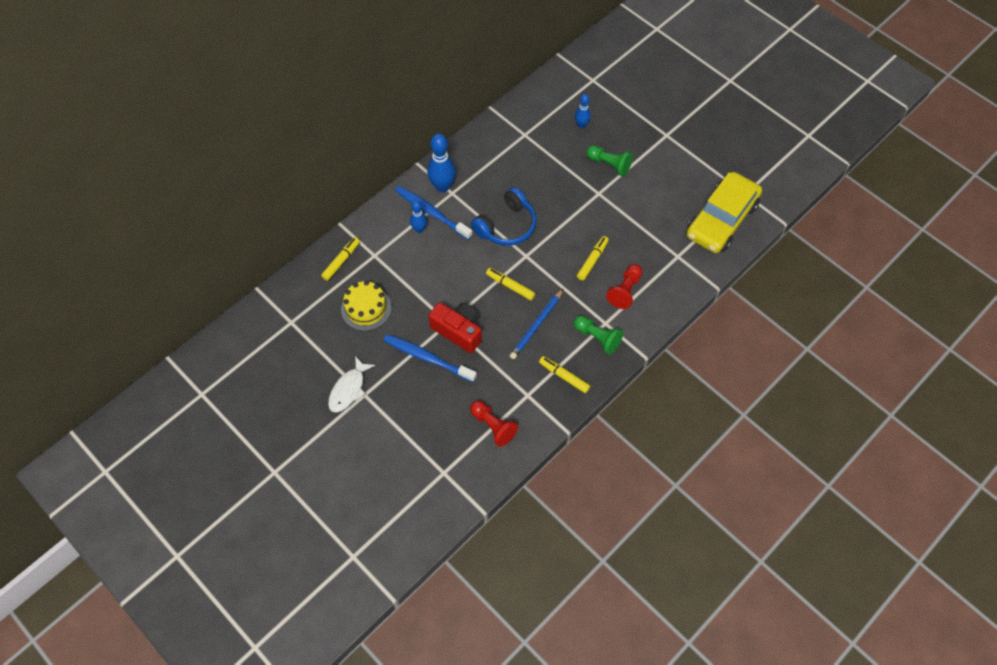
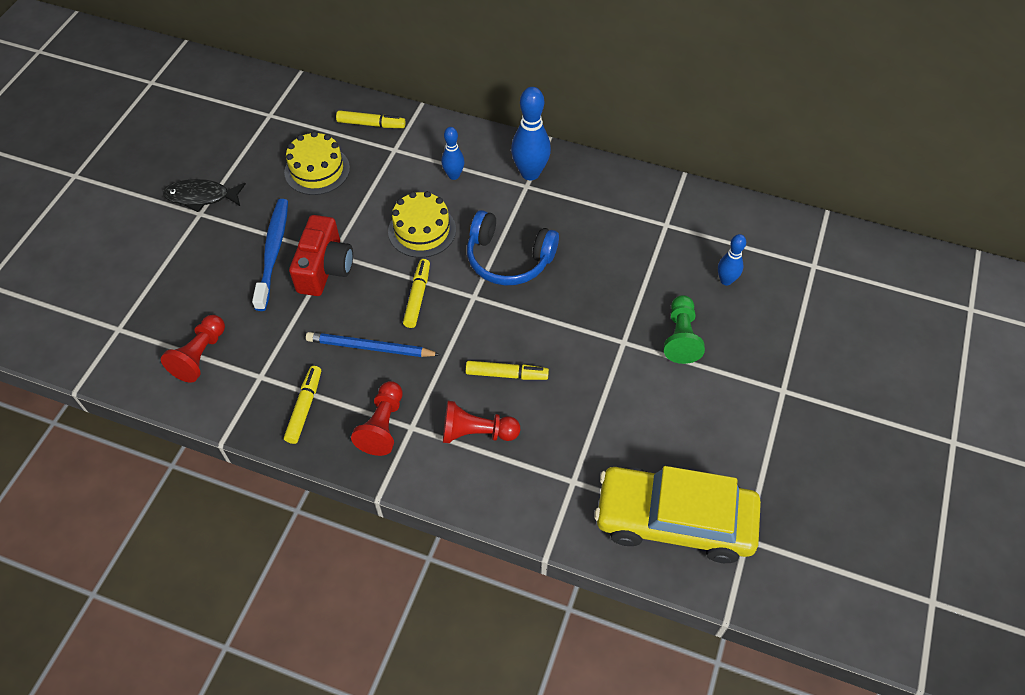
camera: 65 degrees right, 5 degrees down
(349, 389) = (201, 197): white fish -> black fish
(432, 213) = (485, 178): blue toothbrush -> none
(457, 264) = (422, 230): none -> yellow cake
(597, 338) = (383, 426): green pawn -> red pawn

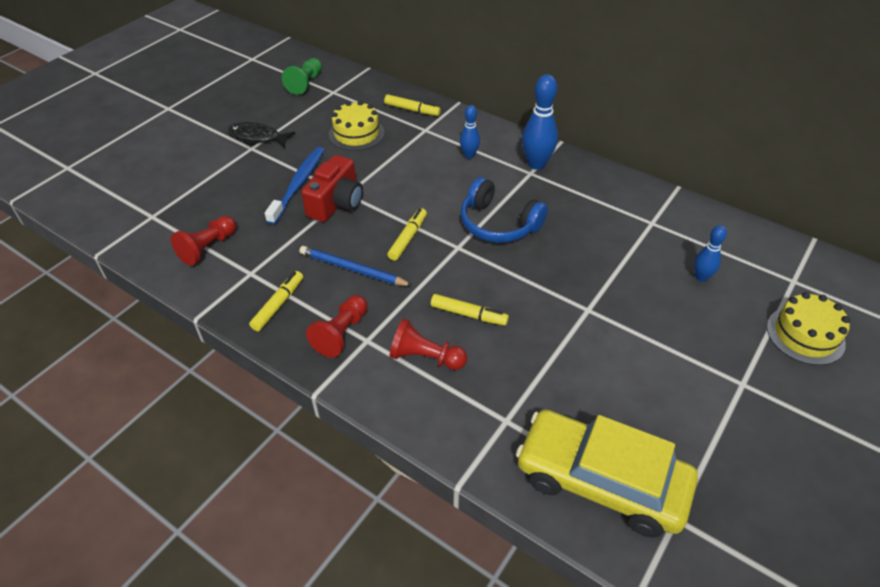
camera: 15 degrees right, 10 degrees down
(422, 230) = (428, 190): yellow cake -> yellow cake (805, 335)
(681, 337) = (645, 316): green pawn -> green pawn (305, 83)

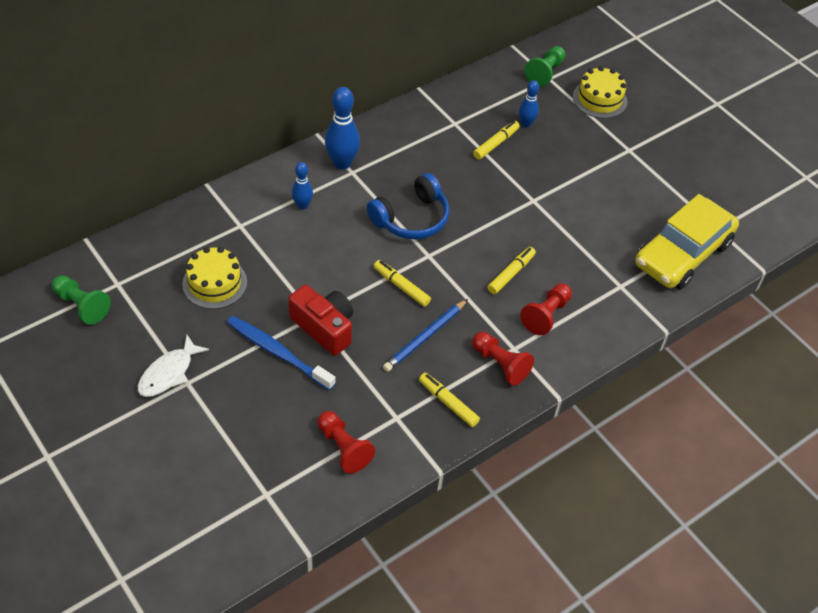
camera: 75 degrees left, 5 degrees up
(257, 137) = (169, 373): black fish -> white fish
(412, 110) = (198, 225): yellow marker -> yellow marker (496, 144)
(799, 275) = (545, 73): none -> green pawn

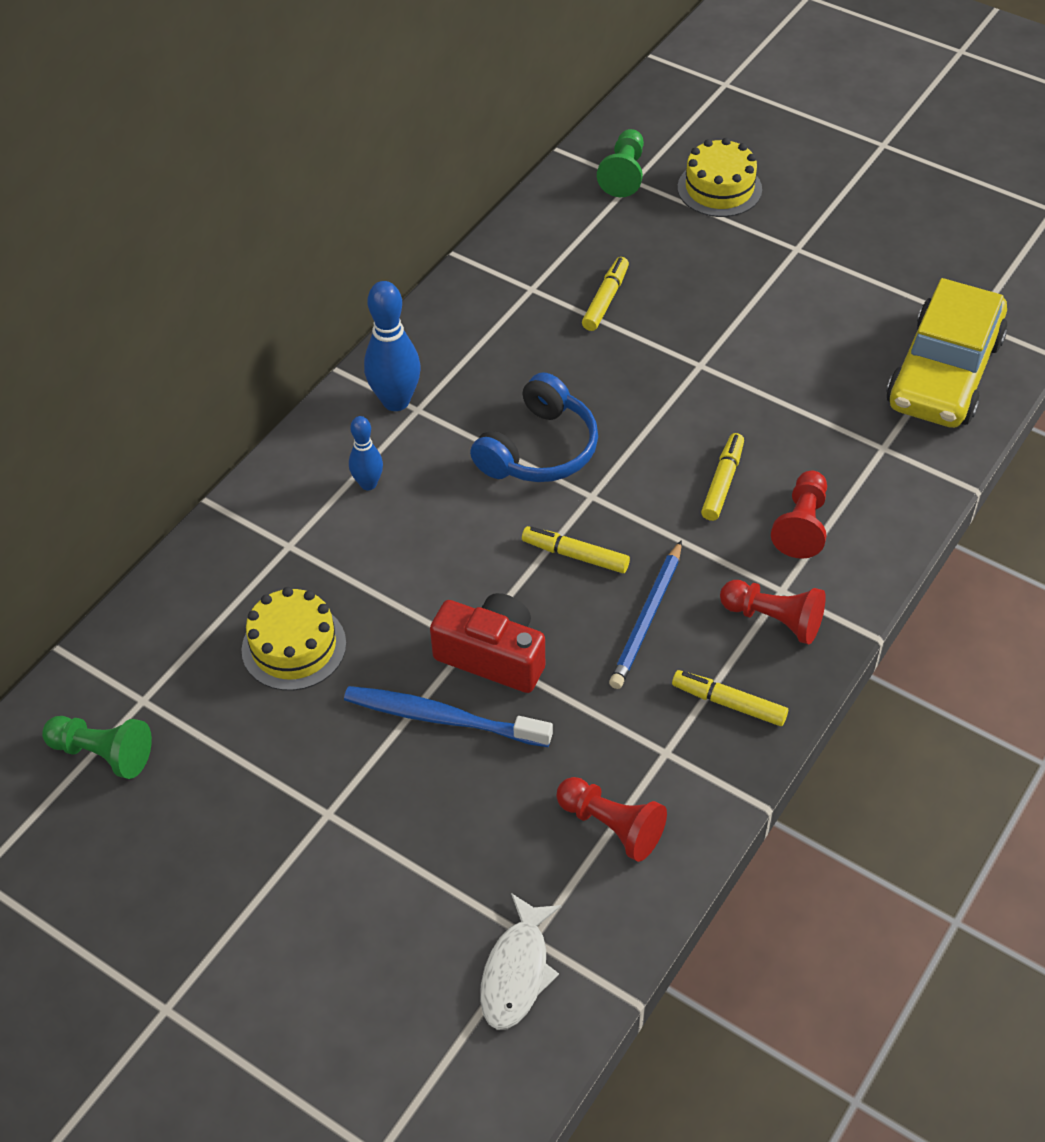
camera: 15 degrees left, 0 degrees up
(169, 373) = (292, 809): white fish -> white fish (517, 971)
(526, 123) = (634, 256): blue bowling pin -> none

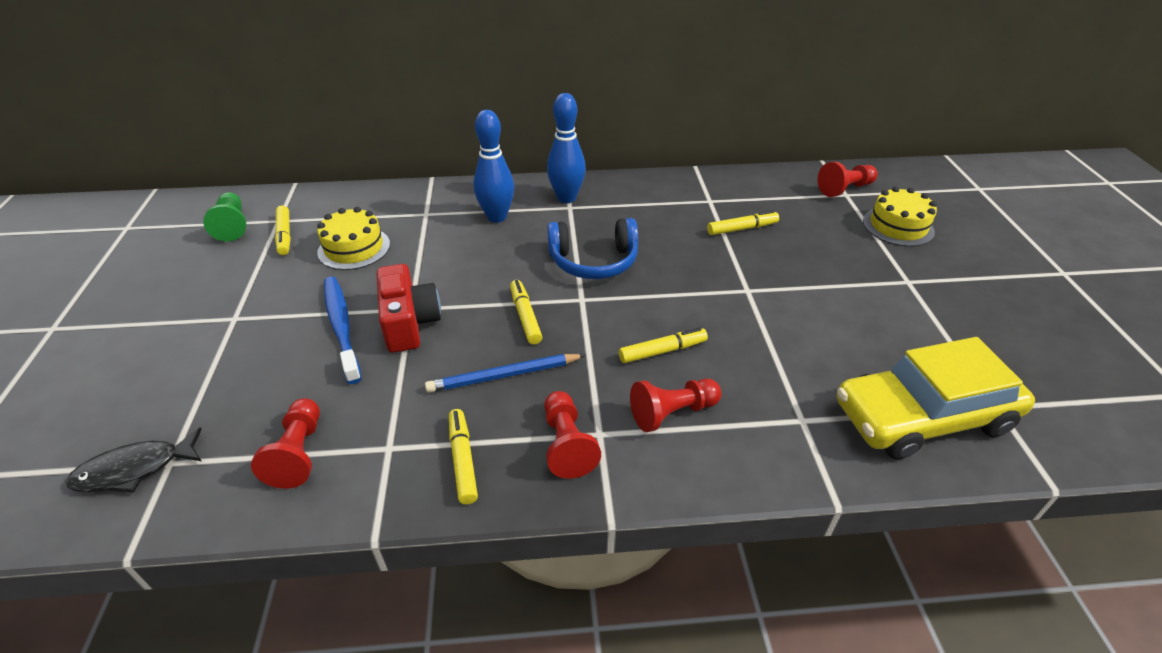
camera: 50 degrees right, 10 degrees down
(189, 705) = (284, 235): none -> yellow marker
(368, 484) = (497, 217): blue bowling pin -> blue bowling pin, size x1.70
(517, 971) = (134, 469): white fish -> black fish
(624, 174) = (844, 189): green pawn -> red pawn

